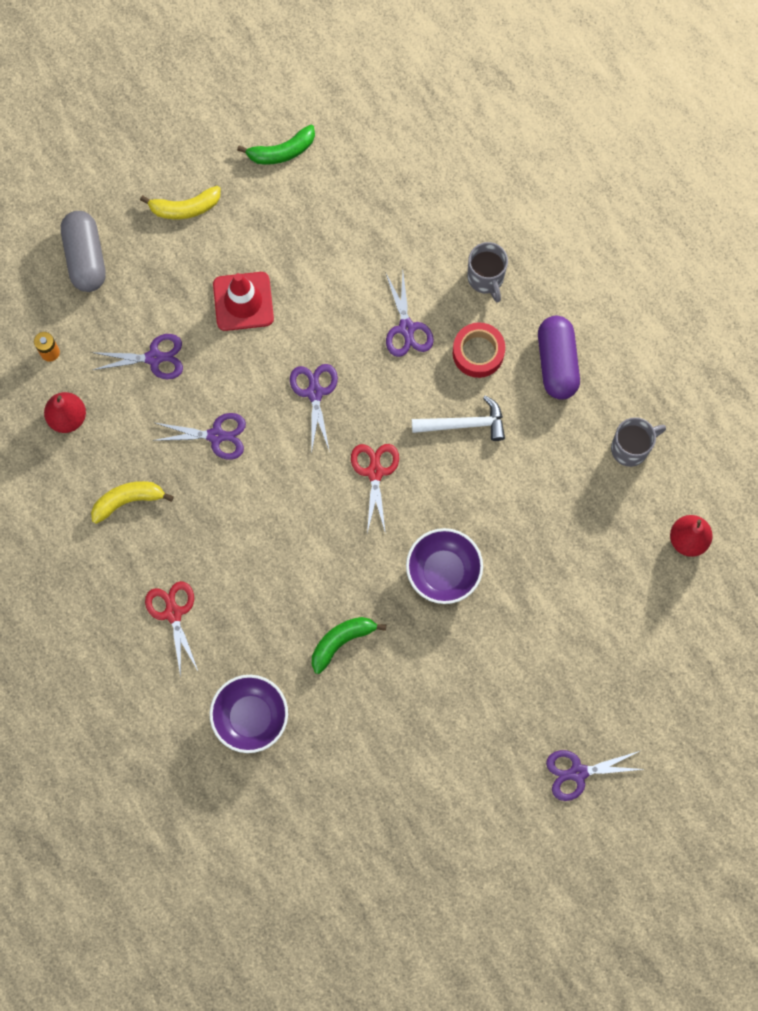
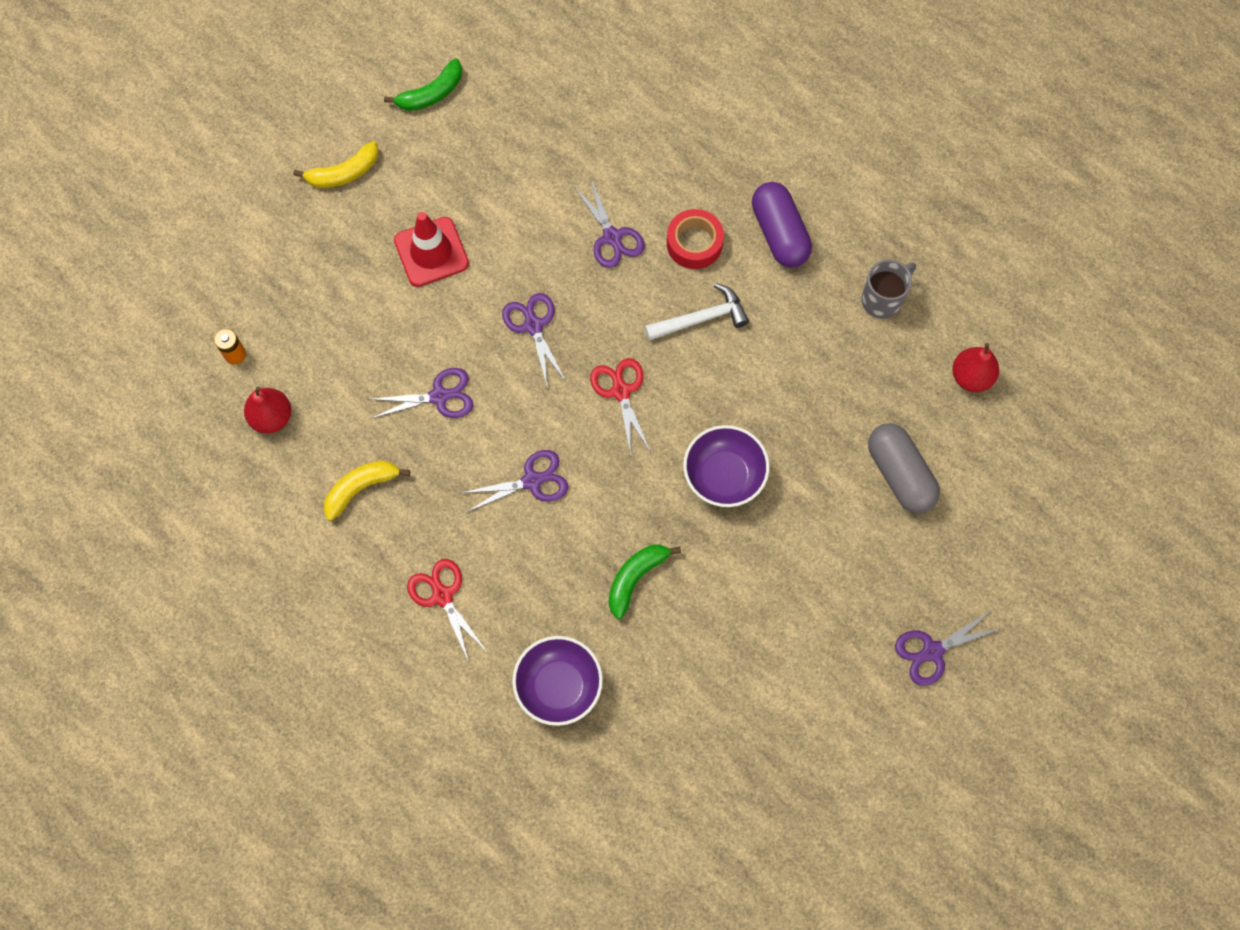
camera: 15 degrees left, 5 degrees down
(85, 257) = (249, 248): grey capsule -> grey capsule (899, 474)
(154, 358) = (351, 332): purple scissors -> purple scissors (532, 481)
(486, 278) = (680, 168): grey mug -> none

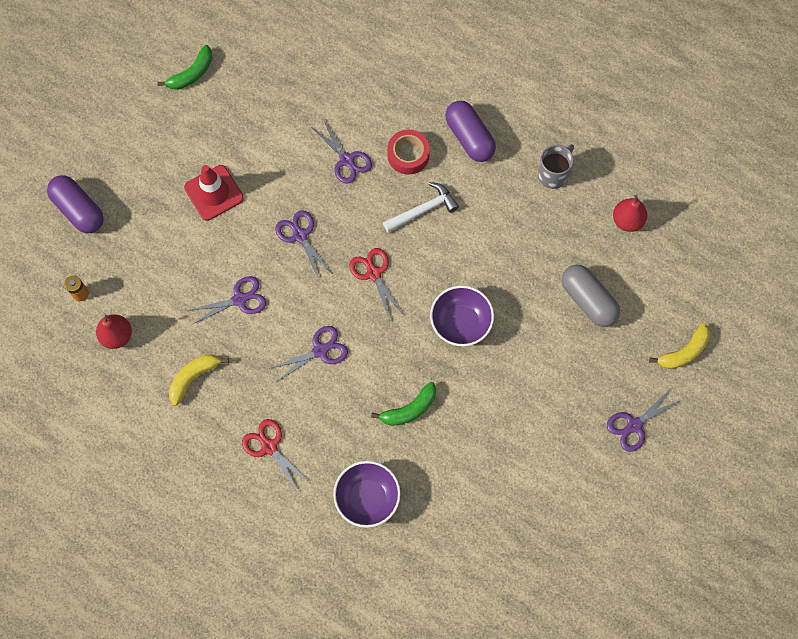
camera: 10 degrees left, 0 degrees up
(253, 246) = (79, 210): none -> purple capsule
(344, 173) = (137, 144): yellow banana -> yellow banana (684, 352)
(635, 578) = (409, 409): green banana -> green banana turned 150 degrees counterclockwise

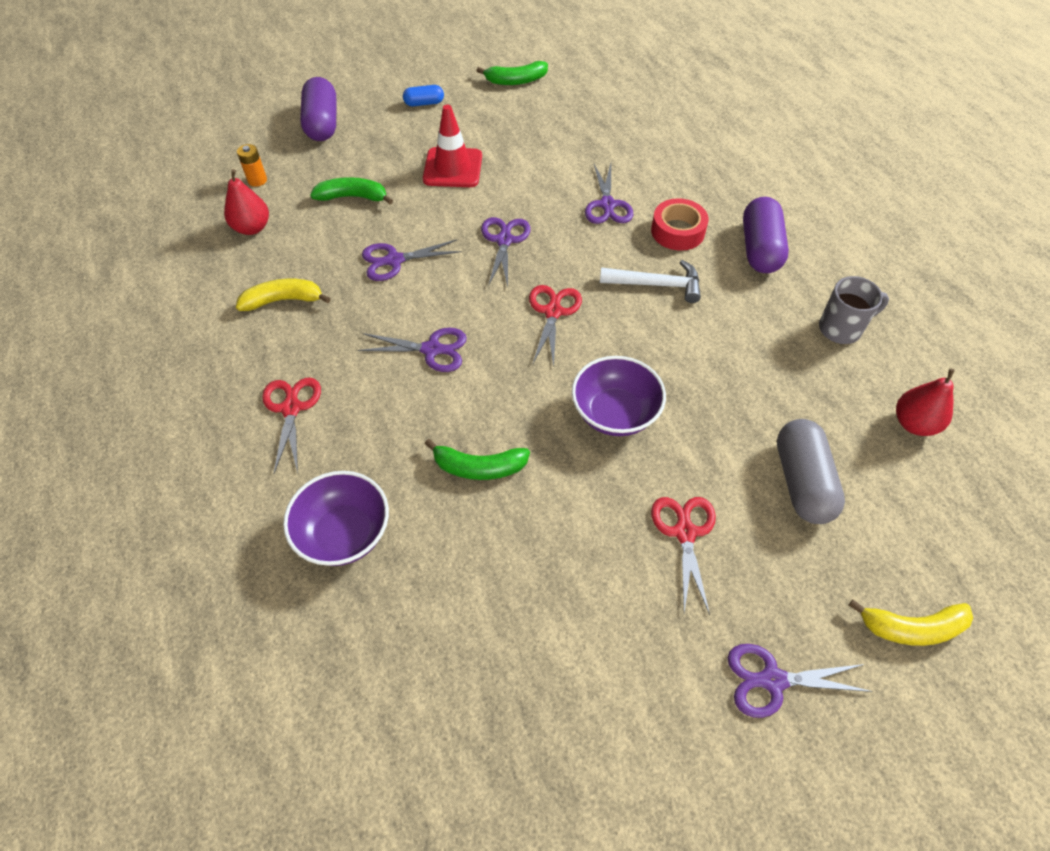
camera: 35 degrees right, 15 degrees down
(140, 141) = (424, 103): none -> blue capsule
(164, 264) = (353, 197): none -> green banana
(240, 299) = (394, 260): purple scissors -> purple scissors turned 150 degrees clockwise
(545, 373) = (684, 532): none -> red scissors

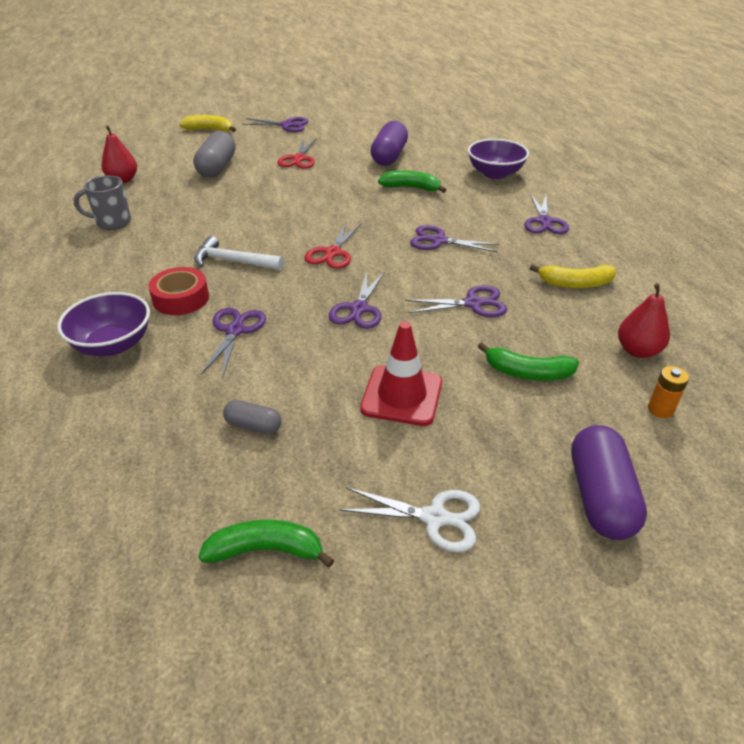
camera: 170 degrees left, 15 degrees down
(291, 408) = (544, 222): red scissors -> purple scissors
(424, 103) = (435, 518): blue capsule -> white scissors
(553, 136) = (253, 426): none -> grey capsule
(615, 413) = (312, 200): purple bowl -> purple bowl (113, 344)
(760, 249) = (117, 277): purple capsule -> purple capsule (389, 156)

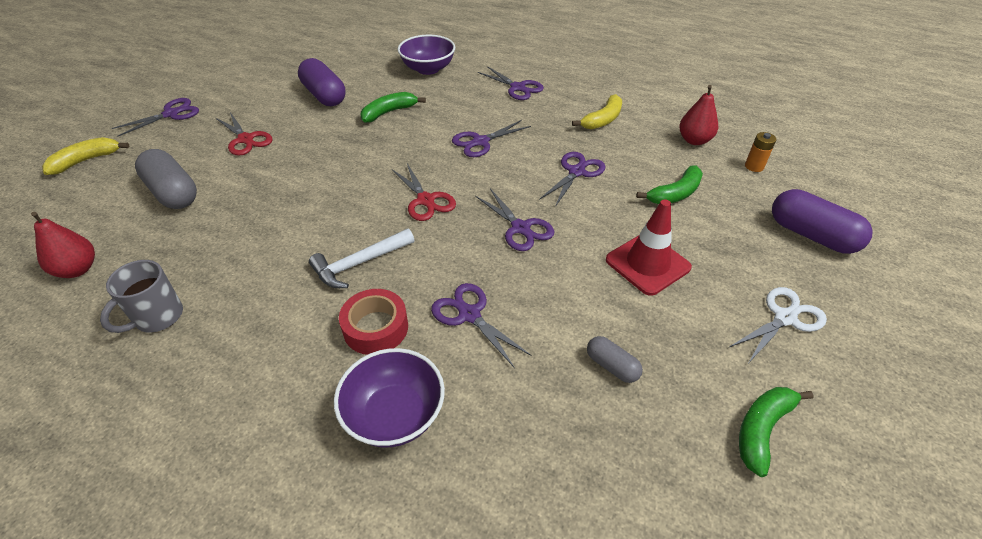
camera: 50 degrees left, 5 degrees up
(253, 426) = (612, 366): grey capsule -> grey capsule turned 75 degrees clockwise

